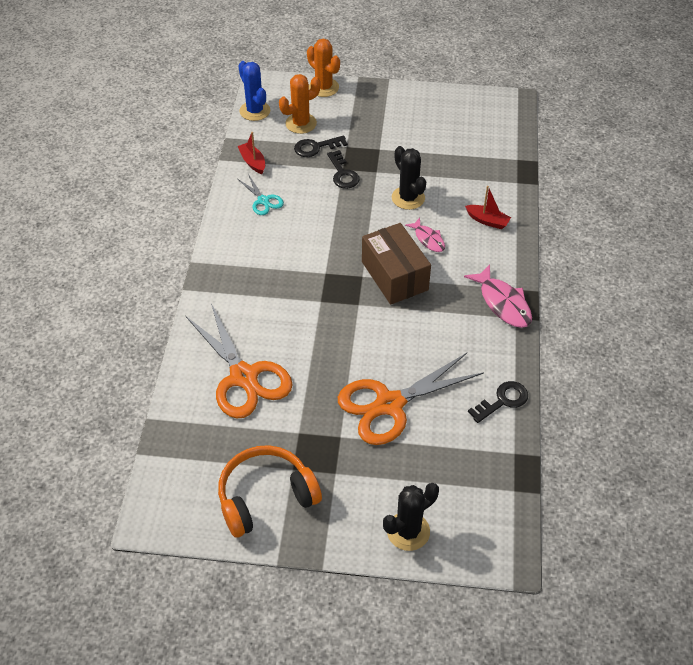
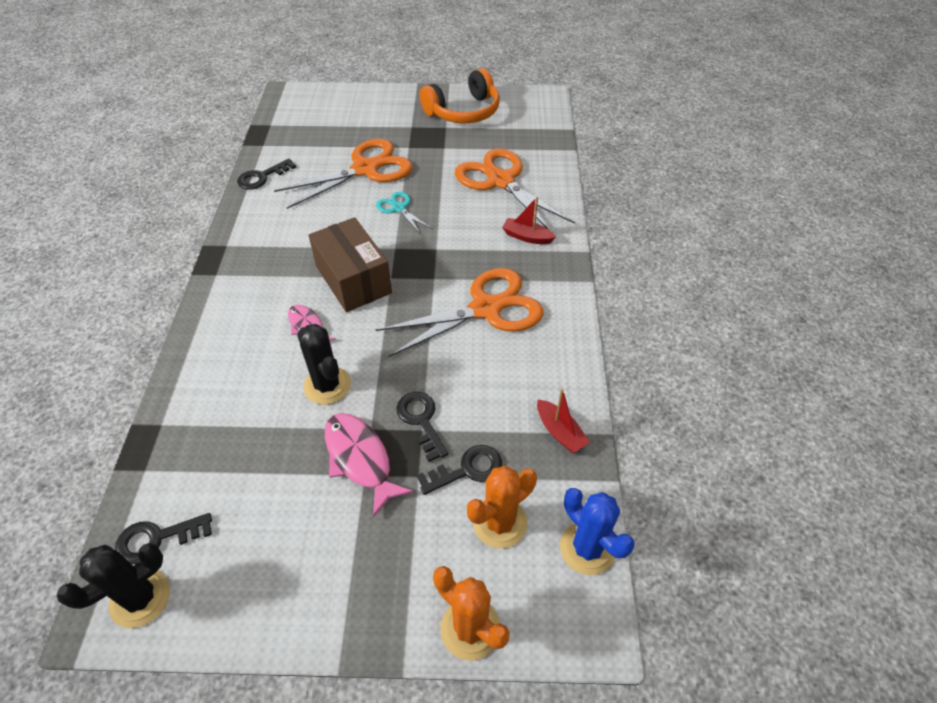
camera: 175 degrees right, 0 degrees up
(263, 200) = (528, 367): turquoise scissors -> turquoise scissors (399, 208)
(285, 244) = (486, 309): none -> orange scissors
(408, 531) = (356, 101): black cactus -> black cactus (140, 598)
(487, 221) = (224, 357): red boat -> red boat (527, 237)
(496, 128) = (156, 539): none -> black key
(503, 303) = (235, 258): pink fish -> pink fish (360, 459)

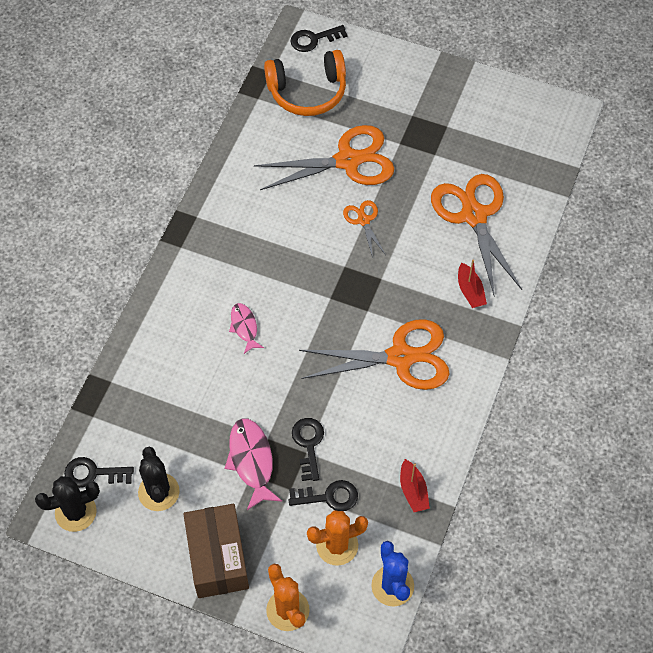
camera: 20 degrees right, 10 degrees up
(262, 177) = (247, 142): black key -> black key (313, 39)
(327, 385) = (245, 389): black cactus -> black cactus (159, 492)
(353, 280) = (297, 290): brown box -> brown box (217, 558)
(399, 208) = (363, 220): turquoise scissors -> orange scissors
(463, 111) = (474, 109): orange headphones -> orange headphones (307, 91)
(527, 237) = (470, 291): red boat -> red boat turned 150 degrees counterclockwise

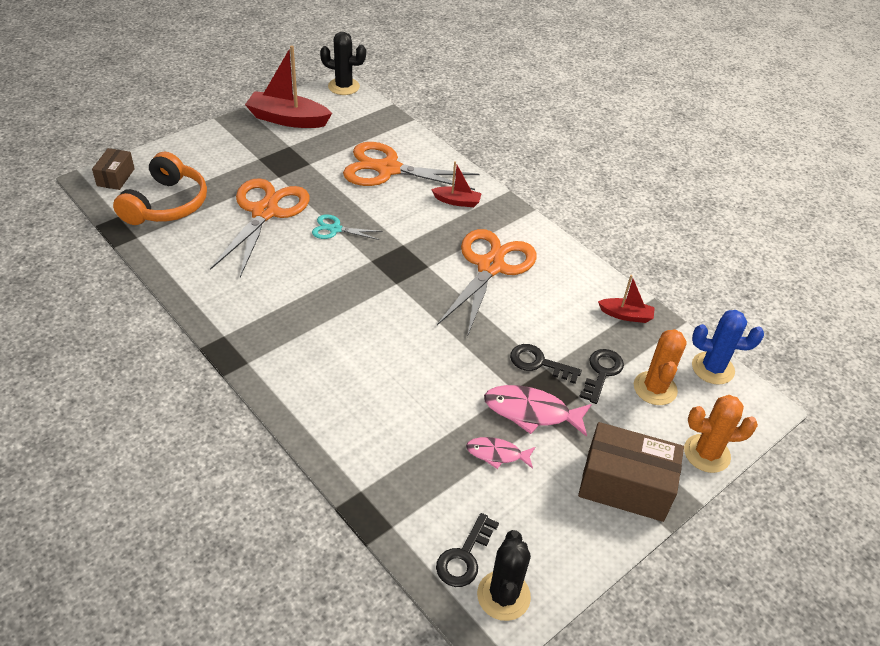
camera: 65 degrees left, 15 degrees down
(159, 492) = (522, 504): black cactus -> black cactus (344, 87)
(244, 327) = (380, 354): pink fish -> pink fish (497, 454)
(313, 39) = (116, 177): black key -> brown box
(363, 220) = (335, 229): orange scissors -> turquoise scissors
(484, 103) = (288, 119): none -> red boat

